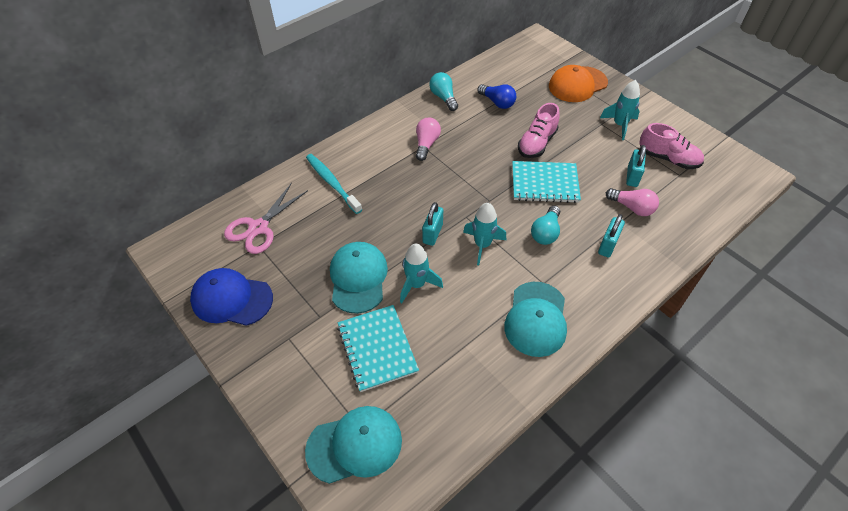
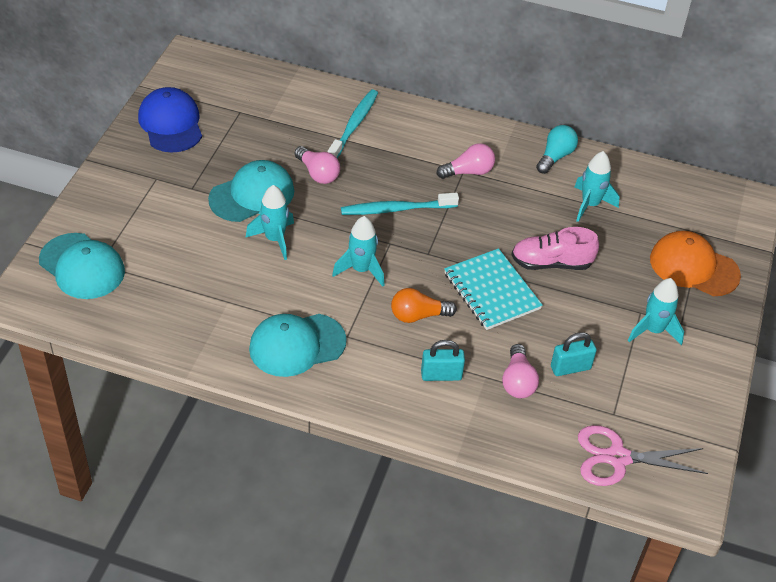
camera: 55 degrees right, 5 degrees down
(258, 228) = (259, 102): pink scissors -> pink scissors (617, 458)
(366, 226) = (318, 173): none -> pink light bulb
(377, 348) = (184, 241): turquoise notebook -> none
(432, 233) = (347, 226): turquoise padlock -> none
(435, 198) = (397, 209): none -> turquoise toothbrush
(497, 102) = (590, 205): blue light bulb -> turquoise rocket
(545, 232) = (418, 315): turquoise light bulb -> orange light bulb
(668, 158) = (633, 395): pink shoe -> none

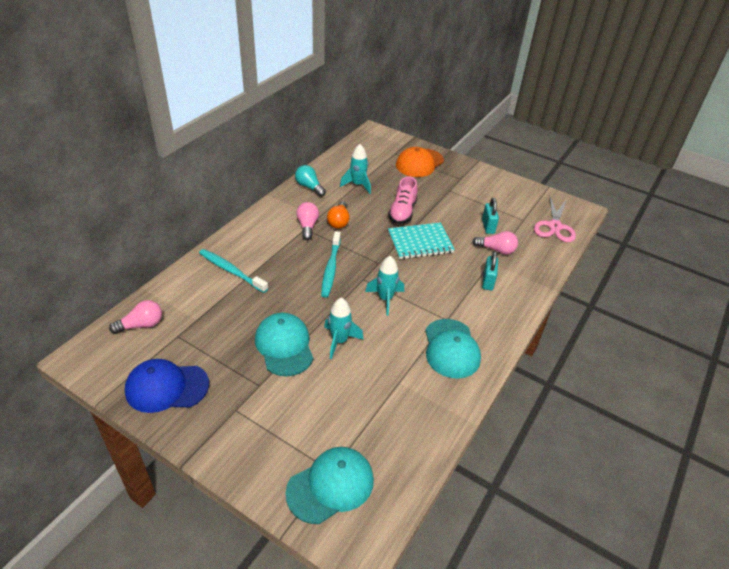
camera: 75 degrees left, 5 degrees down
(318, 173) = (276, 302): pink light bulb -> pink light bulb (141, 325)
(418, 315) = (434, 280): orange light bulb -> orange light bulb (339, 221)
(653, 330) = (464, 189): turquoise rocket -> none

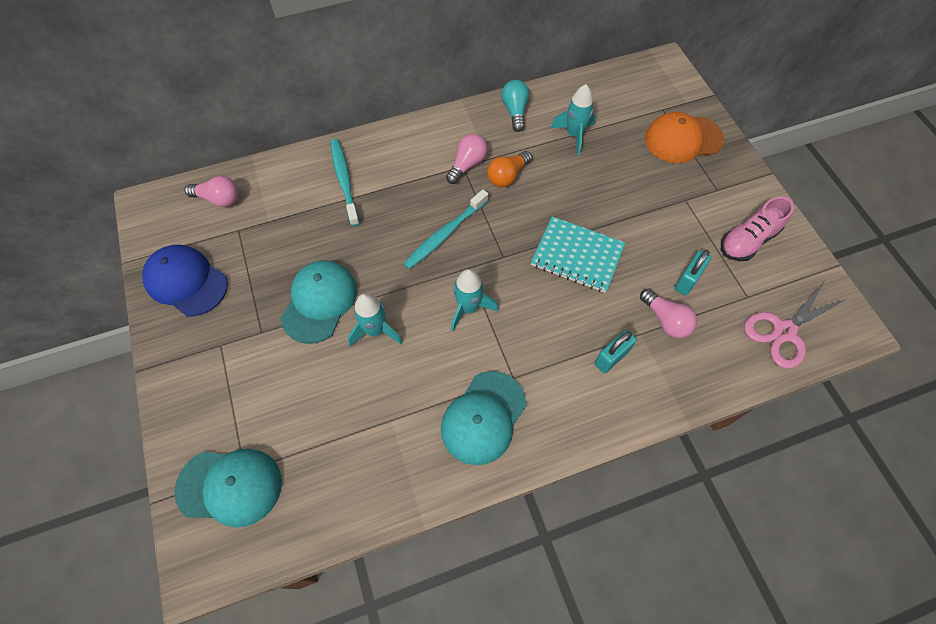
camera: 40 degrees right, 20 degrees up
(402, 212) = (594, 202): pink shoe -> pink shoe (747, 241)

